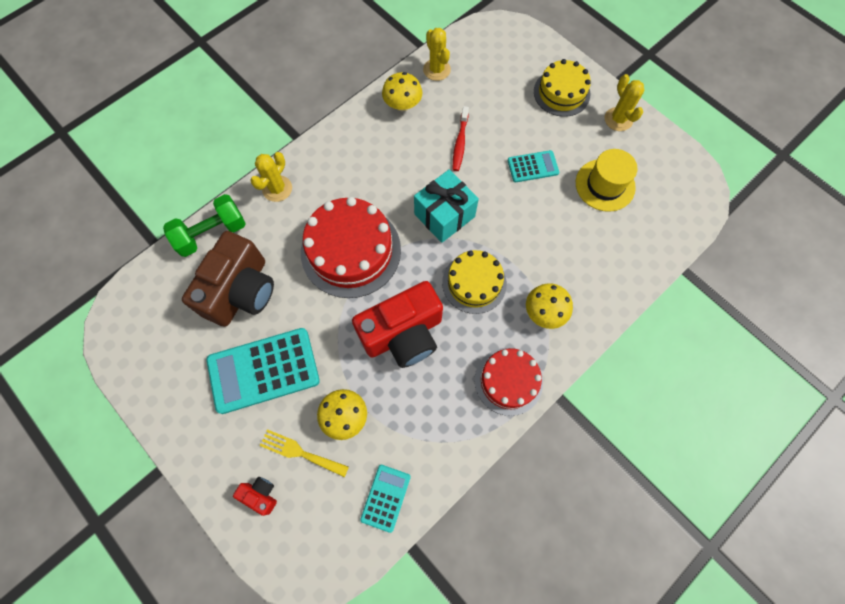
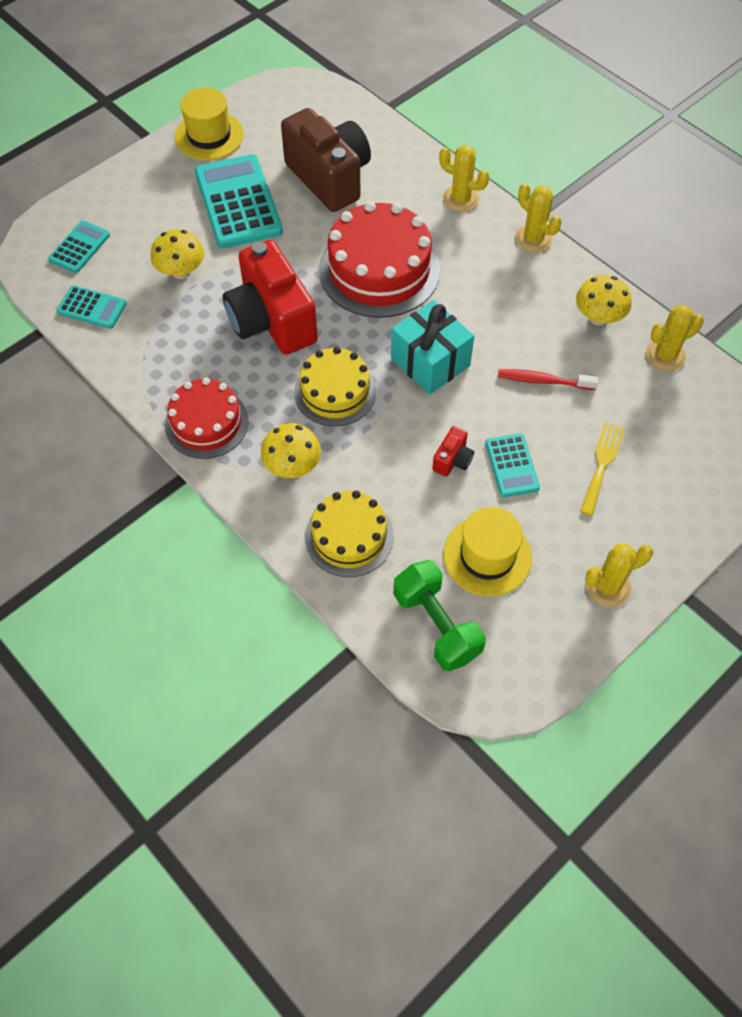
camera: 90 degrees right, 10 degrees down
(170, 404) = (209, 136): none -> yellow hat
(212, 233) = (400, 148): green dumbbell -> green dumbbell (436, 625)
(241, 291) = (329, 178): brown camera -> brown camera turned 150 degrees counterclockwise
(260, 495) = (111, 209): red camera -> red camera (452, 460)
(300, 452) = (148, 237): yellow fork -> yellow fork (602, 464)
(309, 521) = (79, 247): none -> turquoise calculator
(324, 140) = (533, 239): none -> yellow cactus
(561, 93) = (648, 511): yellow cake -> yellow cake (349, 536)

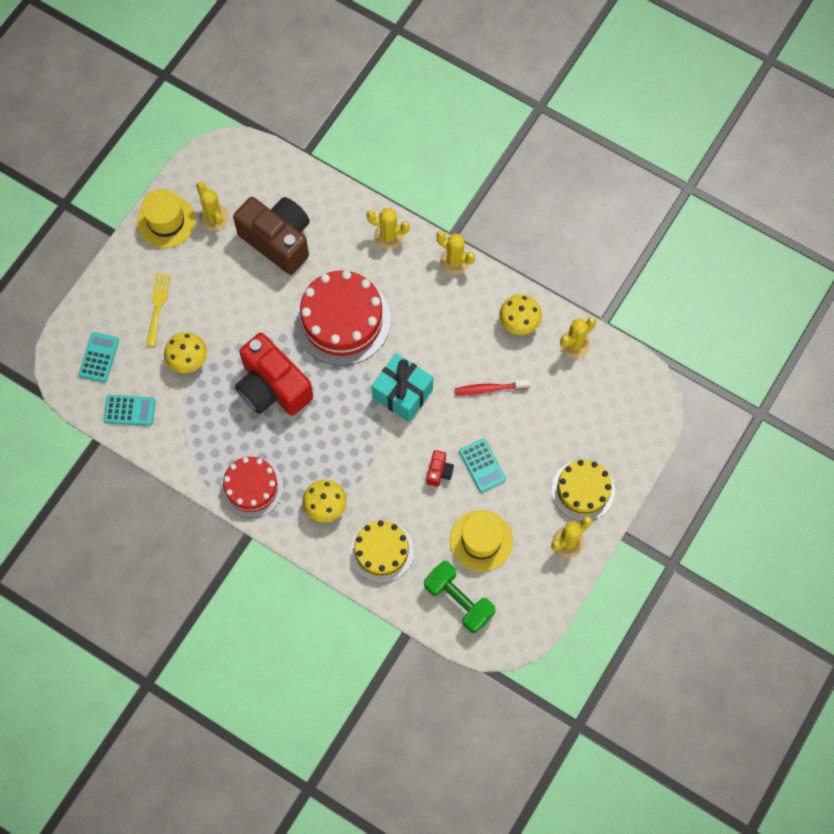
camera: 15 degrees left, 10 degrees up
(238, 202) = (212, 282): turquoise calculator -> none
(264, 143) = (214, 217): none -> yellow cactus
(335, 392) = (338, 437): yellow cake -> yellow cake (583, 490)
(602, 464) = (545, 448): yellow fork -> yellow fork (158, 306)

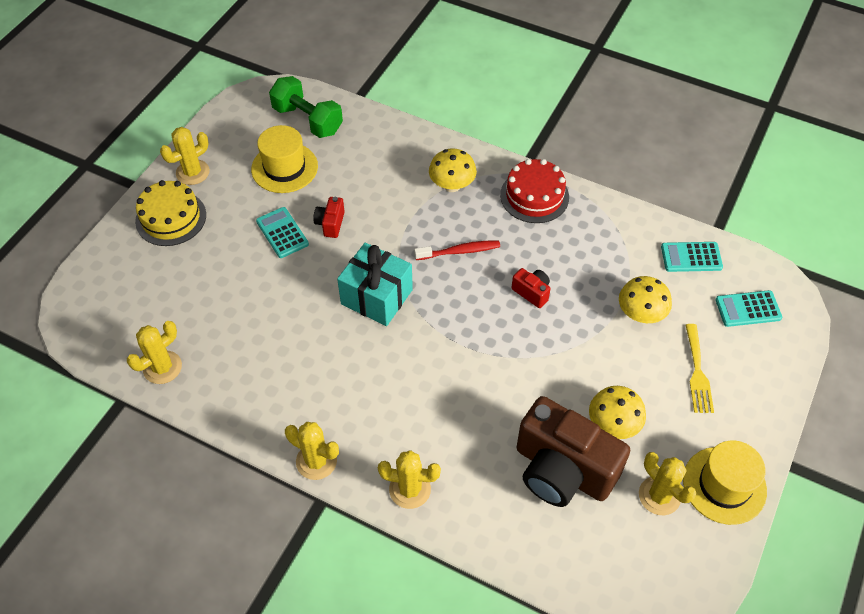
camera: 175 degrees right, 15 degrees down
(99, 357) = (748, 309): turquoise calculator -> turquoise calculator turned 75 degrees clockwise
(273, 387) = (532, 292): red camera -> red camera, size x0.41
(342, 320) = (459, 374): red cake -> none
(381, 551) = (388, 153): yellow cake -> none
(489, 389) = (272, 309): red toothbrush -> red toothbrush (460, 251)
(519, 322) = (232, 388): yellow mushroom -> yellow mushroom (613, 425)

